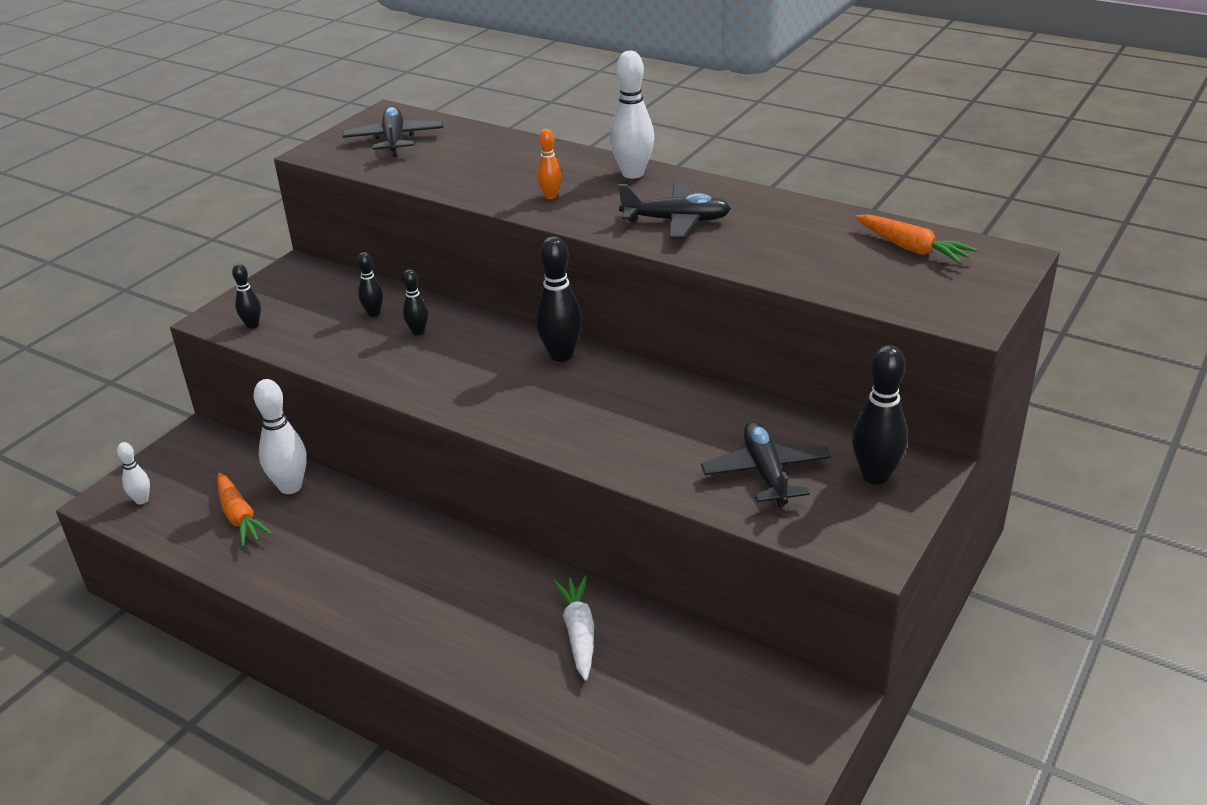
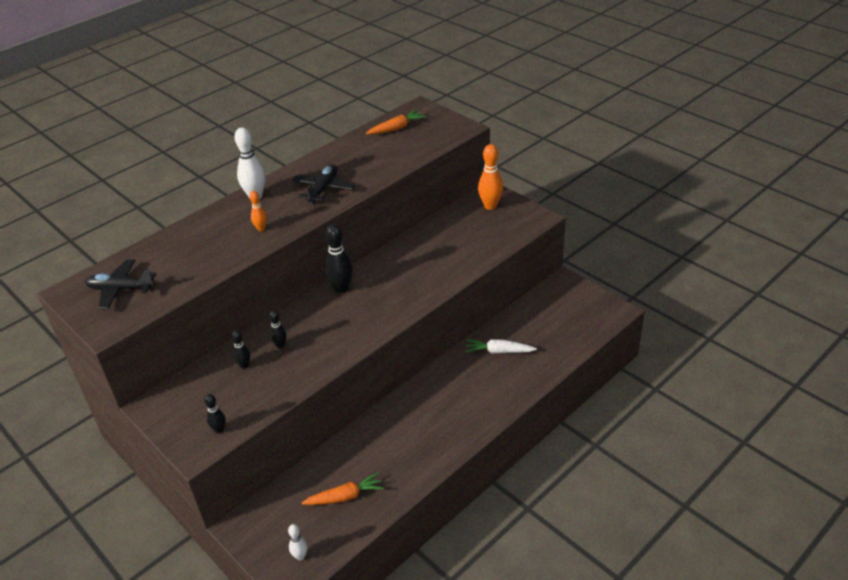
camera: 75 degrees left, 5 degrees up
(290, 487) = (326, 469): white bowling pin -> none
(766, 473) = (476, 235): black plane -> none
(875, 476) = (490, 206): black bowling pin -> orange bowling pin

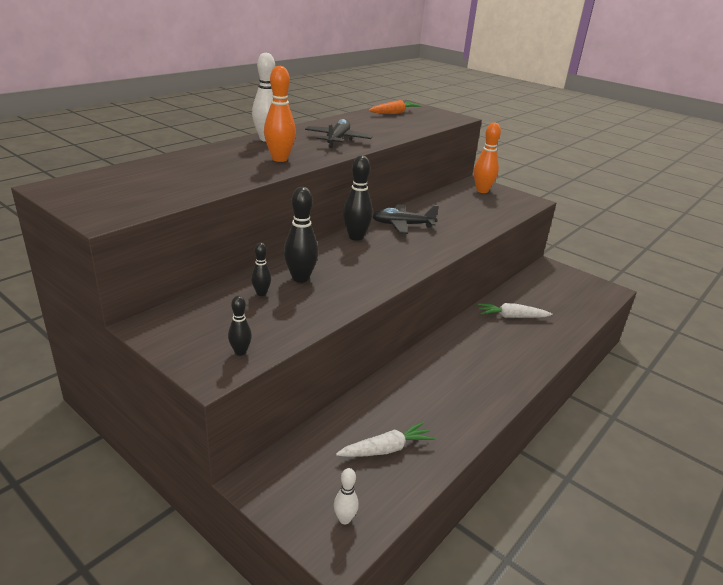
camera: 10 degrees left, 10 degrees down
(121, 289) = (120, 189): black plane -> black plane (402, 225)
(261, 229) = (279, 159): orange bowling pin -> orange bowling pin, size x1.80
(280, 345) = (300, 278): black bowling pin -> black bowling pin, size x1.80
(345, 496) = (386, 449): orange carrot -> white carrot

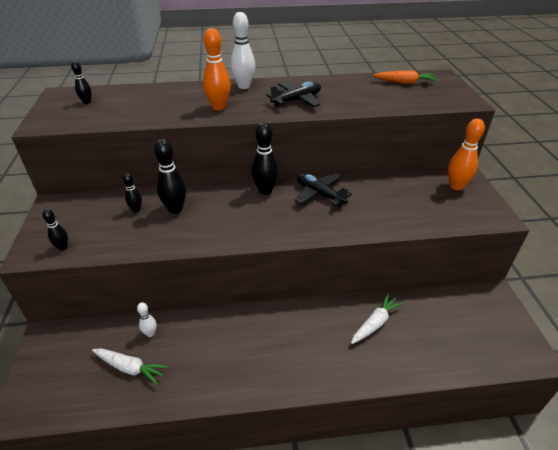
camera: 45 degrees right, 10 degrees up
(116, 186) = (87, 102): none -> black bowling pin
(344, 519) = (47, 396): white bowling pin -> white bowling pin (150, 333)
(512, 317) = (375, 323): white carrot -> white carrot turned 90 degrees clockwise

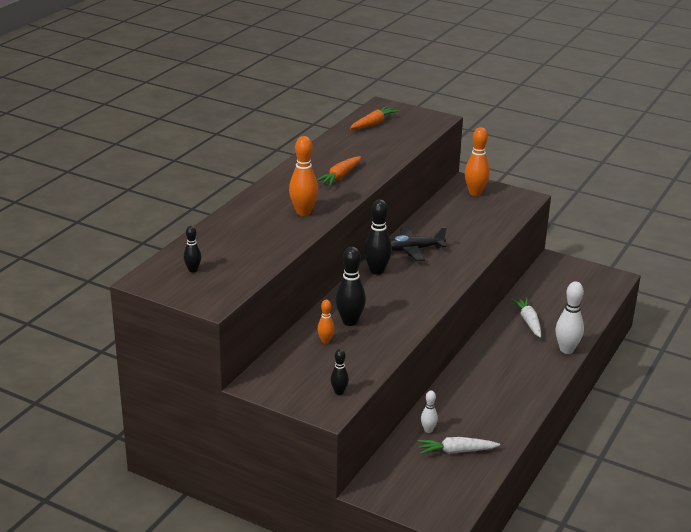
camera: 55 degrees left, 10 degrees down
(130, 368) = (456, 451): white carrot -> white carrot turned 150 degrees counterclockwise
(136, 210) = (325, 341): black bowling pin -> orange bowling pin
(244, 86) = (275, 188): white bowling pin -> white bowling pin (566, 350)
(297, 100) = (340, 176): black plane -> orange carrot

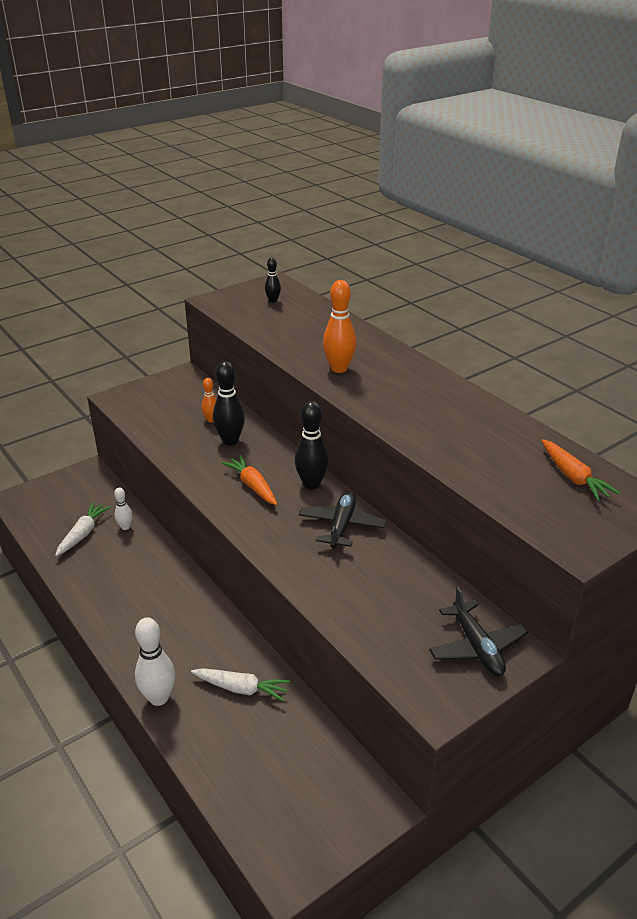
camera: 115 degrees right, 5 degrees up
(339, 392) = (134, 408): black bowling pin -> none
(340, 176) = (412, 409): orange carrot -> orange carrot (253, 486)
(475, 193) = (476, 647): orange bowling pin -> black plane

